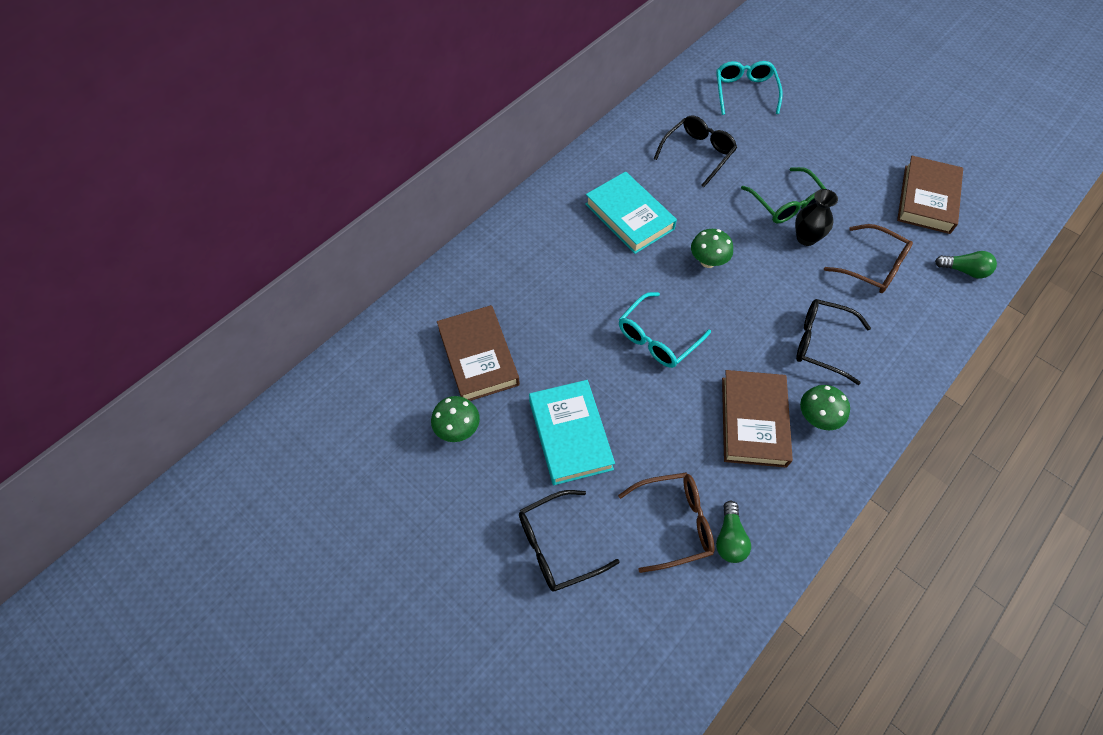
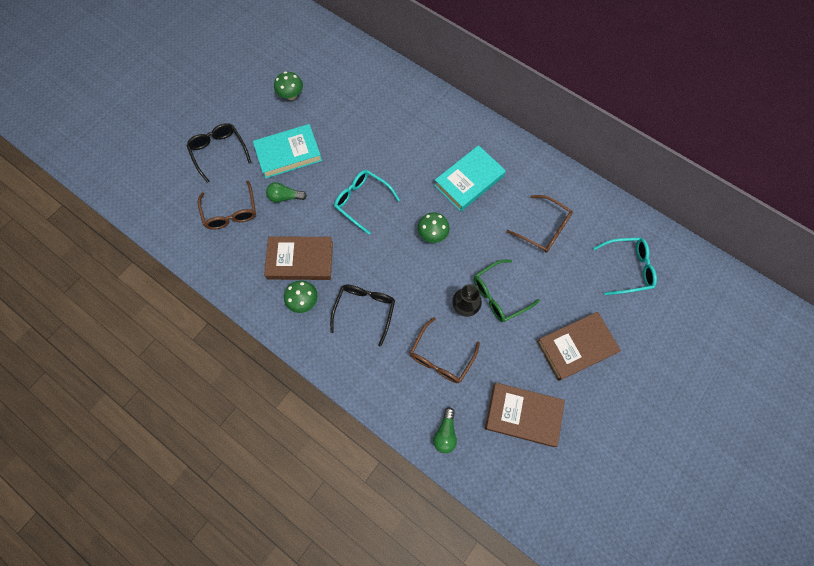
camera: 85 degrees right, 10 degrees up
(478, 357) = (341, 100): brown book -> brown book (576, 347)
(698, 153) = (544, 229): black glasses -> brown glasses
(729, 538) = (220, 243): green light bulb -> green light bulb (285, 197)

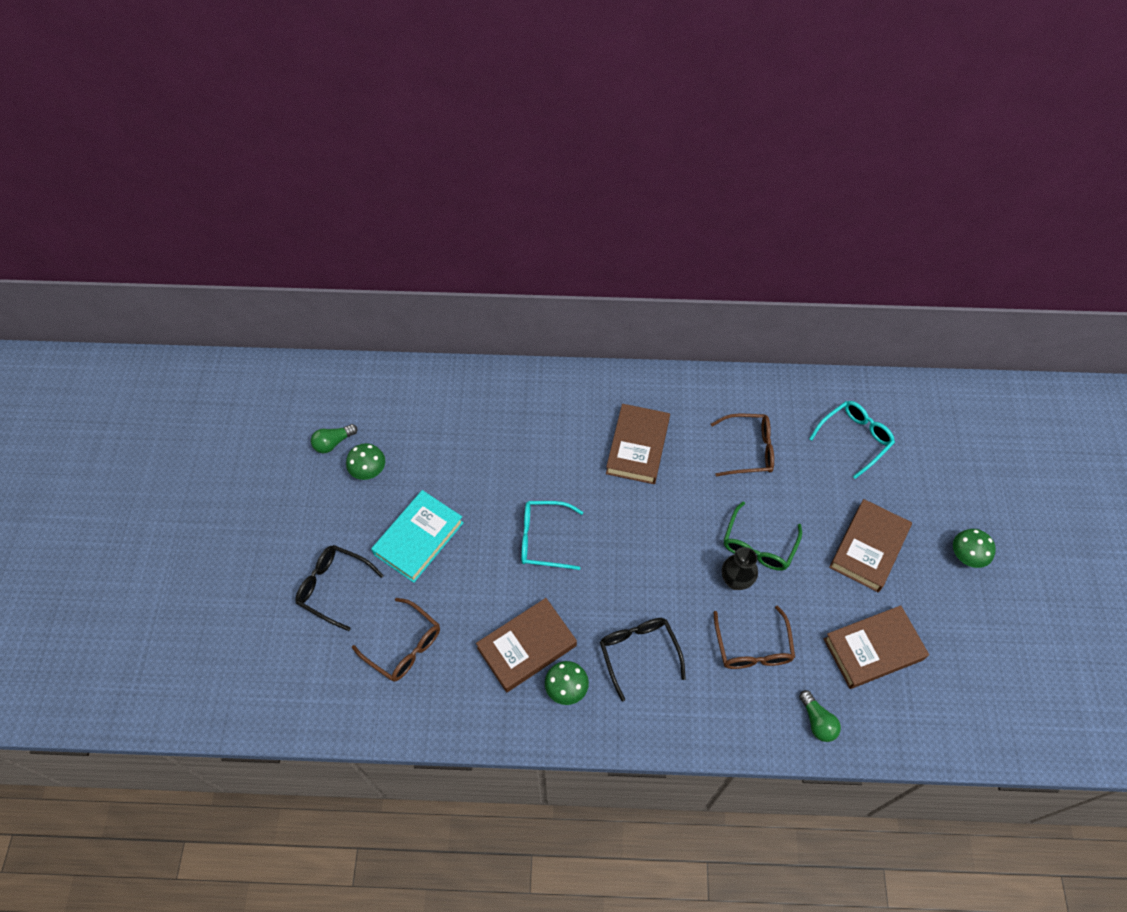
camera: 35 degrees left, 10 degrees down
(285, 197) = (453, 589): green light bulb -> green light bulb (333, 443)
(432, 234) = (645, 526): green mushroom -> green mushroom (966, 556)
(469, 181) = (637, 447): turquoise book -> brown book

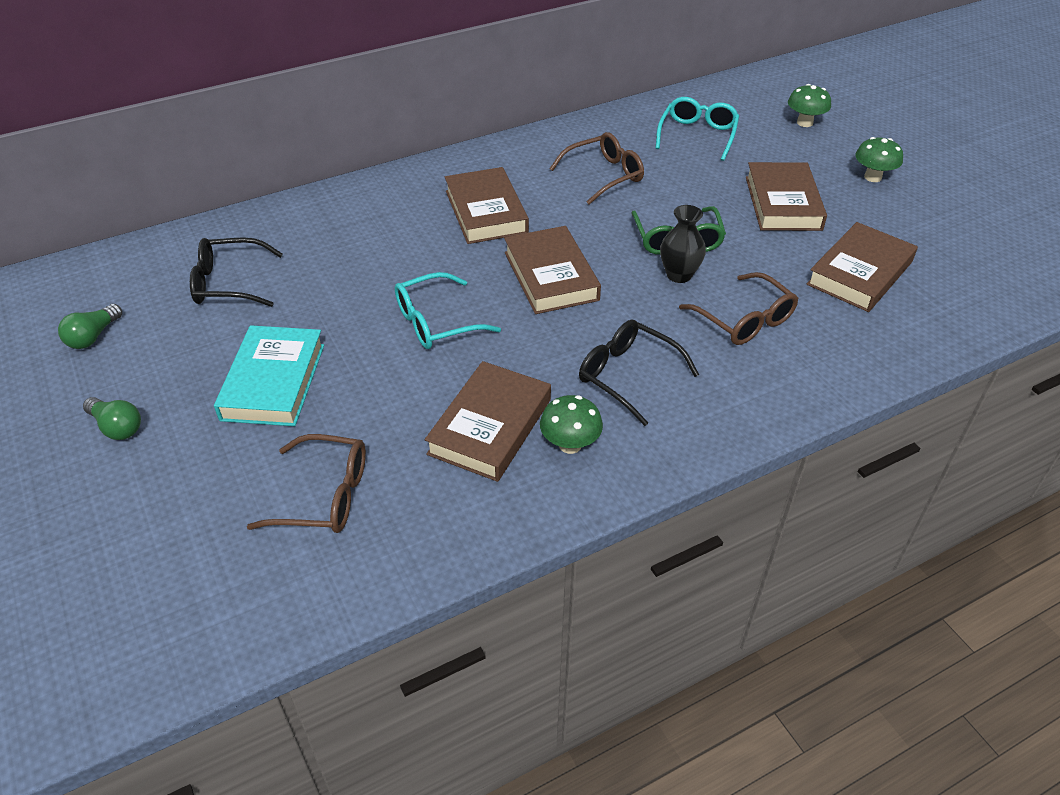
camera: 30 degrees left, 15 degrees down
(333, 587) = (179, 477): black glasses -> black glasses (228, 283)
(369, 471) = (162, 345): green mushroom -> green mushroom (804, 123)
(644, 535) = (550, 276): none -> brown book
(817, 721) = (863, 351): green light bulb -> green light bulb (117, 427)

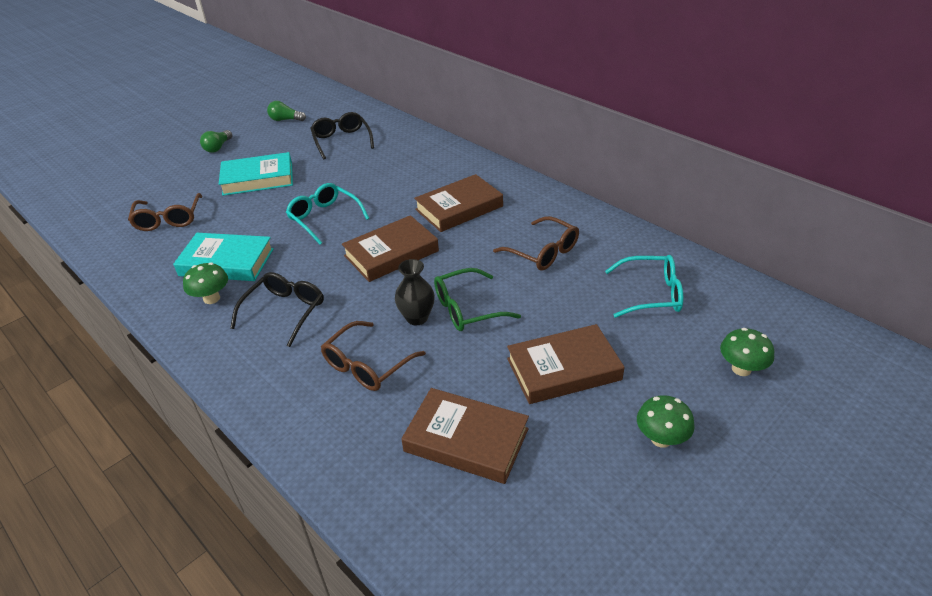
camera: 75 degrees right, 5 degrees down
(490, 426) = (226, 262): brown book -> turquoise book

